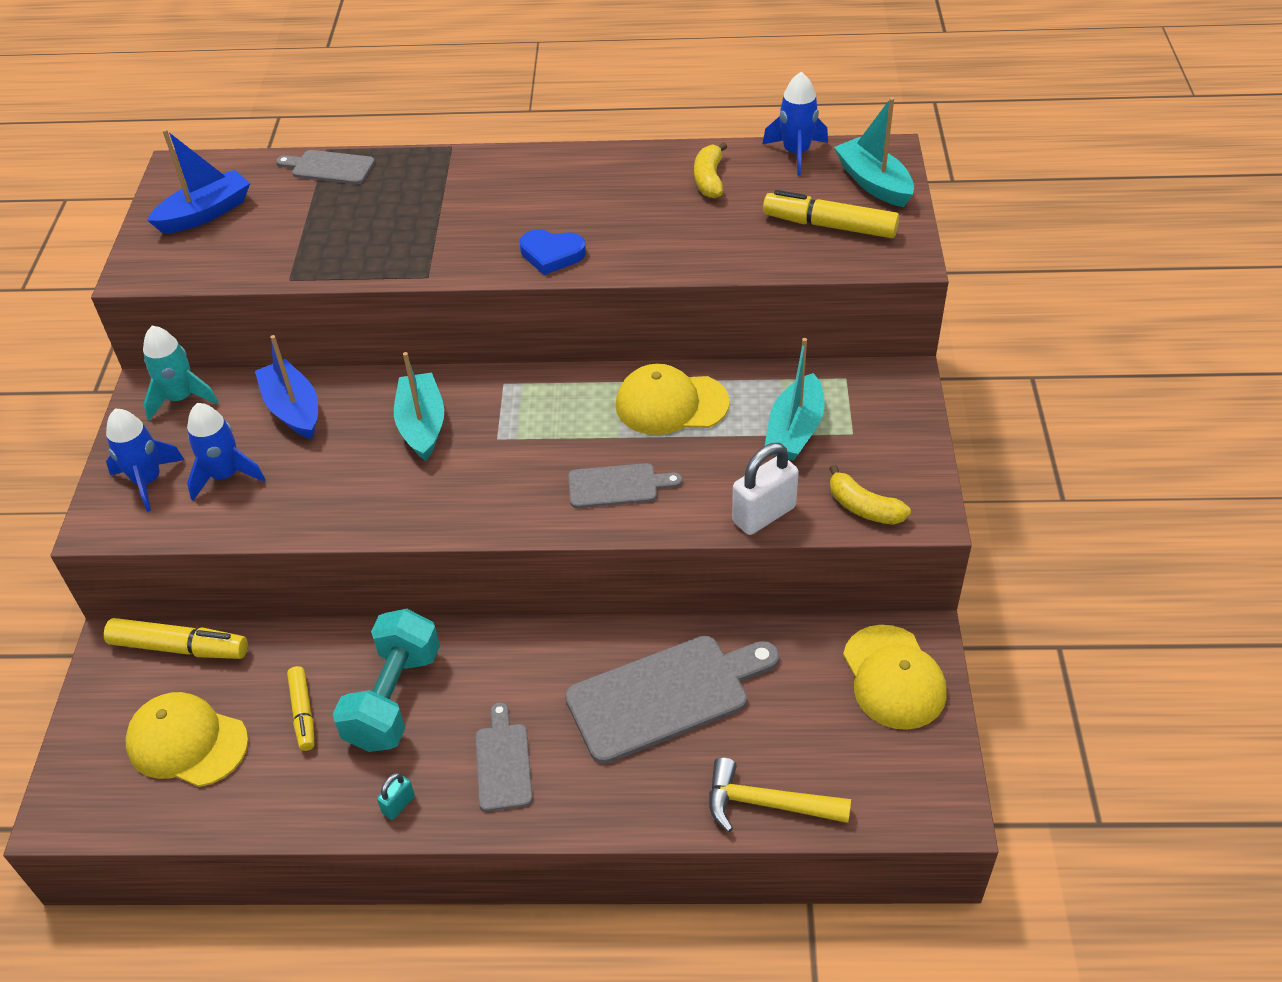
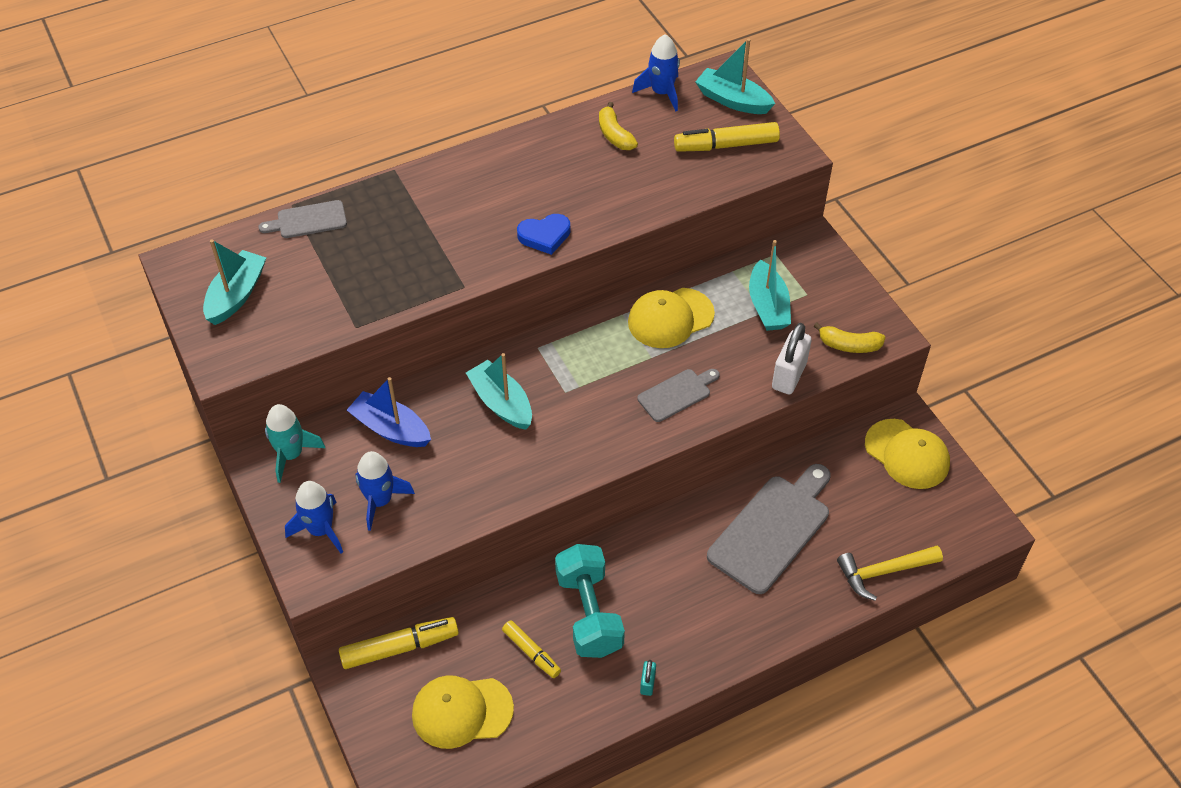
camera: 30 degrees left, 5 degrees up
(205, 213) = (236, 295): blue boat -> turquoise boat
(503, 762) = (697, 622): grey cutting board -> none

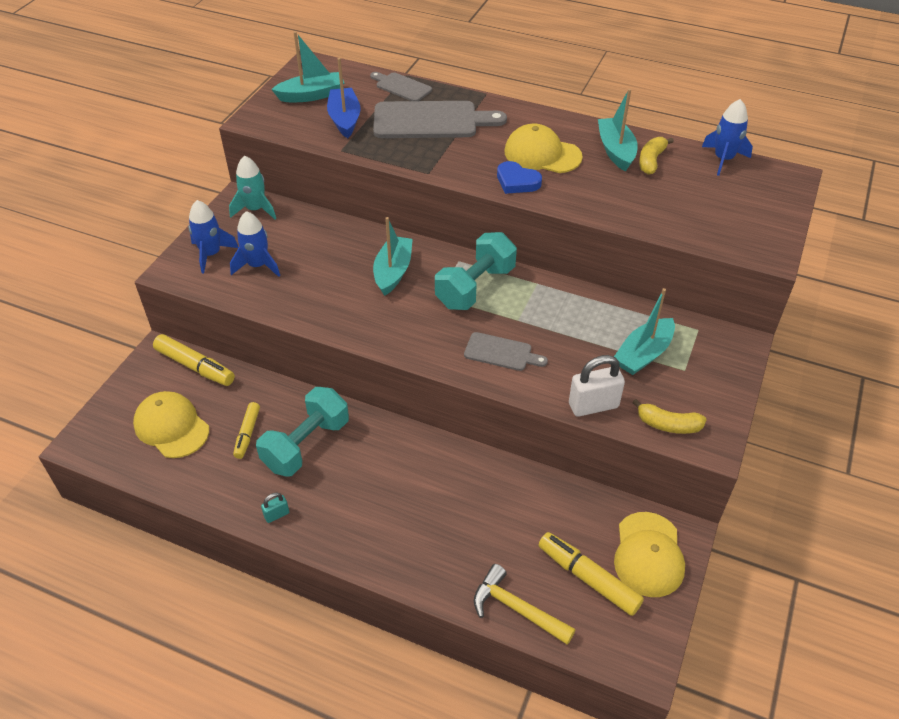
camera: 50 degrees right, 5 degrees down
(391, 429) = (318, 237): blue boat -> blue boat (345, 119)
(583, 358) = (475, 287): none -> turquoise dumbbell
(670, 318) = (564, 309): yellow cap -> yellow cap (542, 154)
(726, 145) = (723, 216): yellow marker -> yellow marker (588, 578)
(732, 100) = (771, 195): turquoise boat -> turquoise boat (616, 151)
(772, 529) = (482, 508): grey cutting board -> grey cutting board (431, 121)
(849, 345) = (668, 425): yellow banana -> yellow banana turned 45 degrees counterclockwise

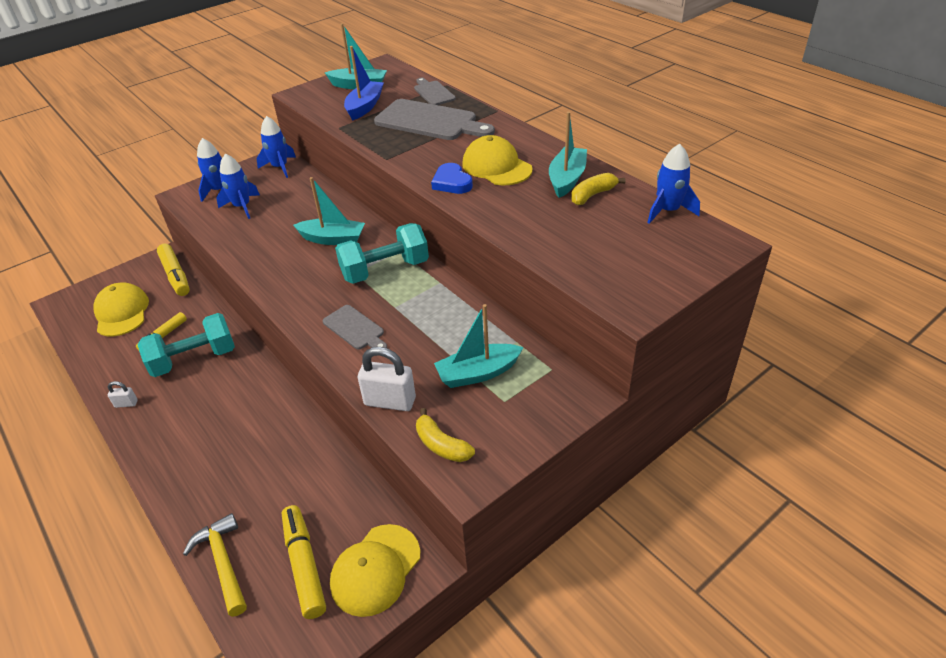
camera: 30 degrees right, 5 degrees down
(255, 209) = (280, 167): turquoise rocket -> blue rocket
(277, 515) = (126, 404): turquoise padlock -> white padlock
(393, 272) = (333, 239): turquoise boat -> turquoise boat turned 60 degrees clockwise

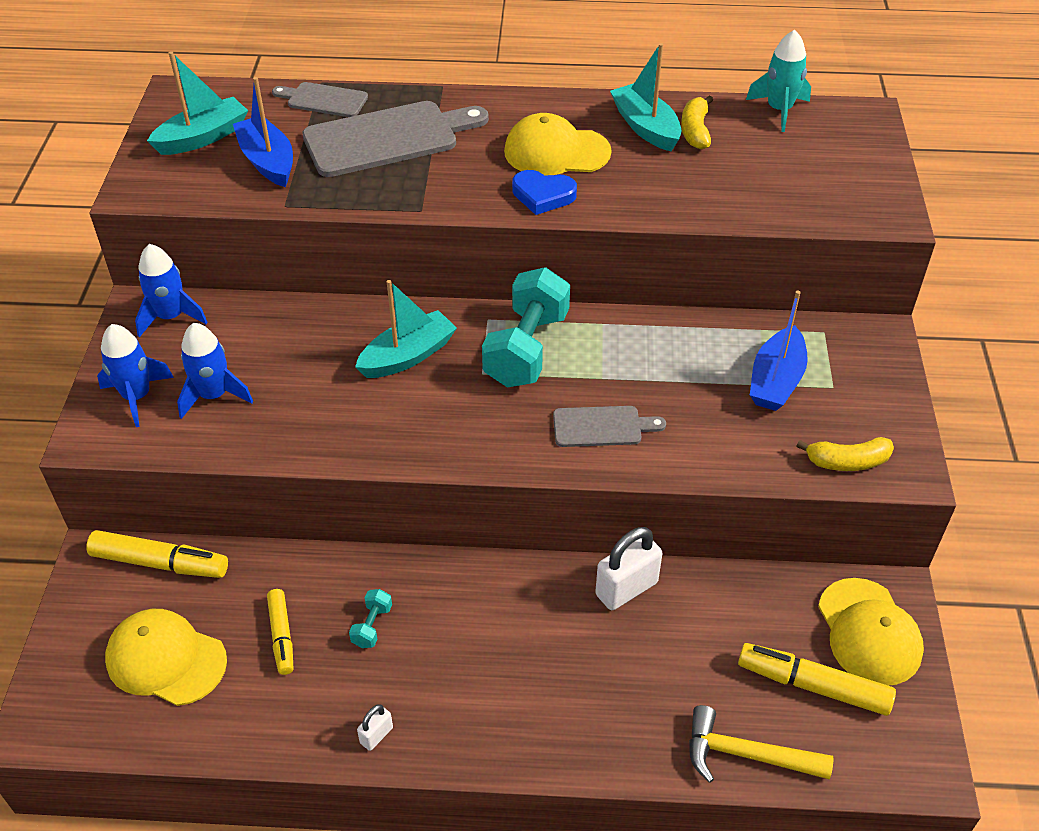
camera: 50 degrees left, 5 degrees up
(194, 359) = (372, 626): turquoise dumbbell -> turquoise dumbbell, size x0.42
(390, 401) = (748, 463): white padlock -> white padlock (626, 589)
(478, 373) = (776, 380): turquoise boat -> blue boat
(668, 211) = (779, 110): blue rocket -> turquoise rocket

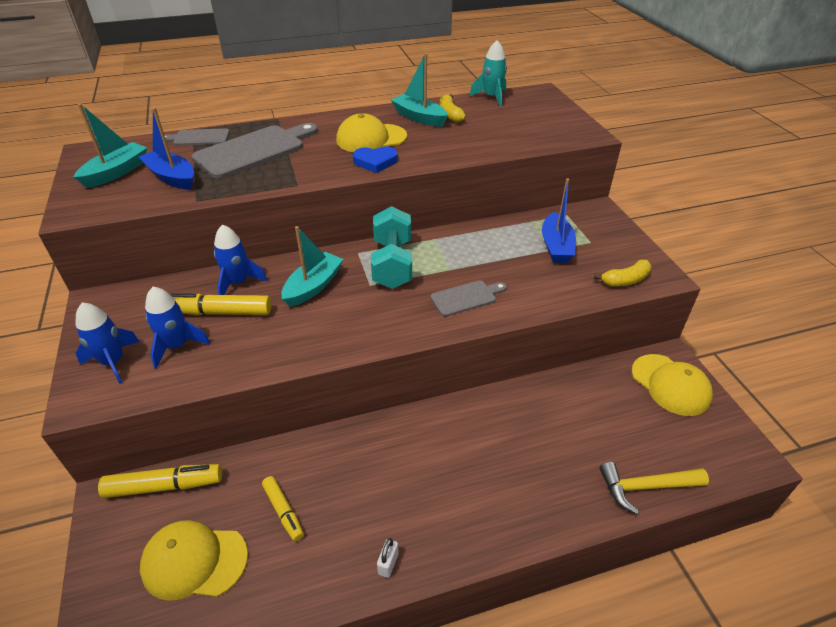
camera: 20 degrees left, 5 degrees down
(171, 317) = (123, 302): blue rocket -> blue rocket (238, 282)
(372, 626) = (350, 482): turquoise dumbbell -> none
(626, 589) = (512, 402): white padlock -> none
(813, 685) = (659, 428): yellow marker -> yellow marker (221, 312)

